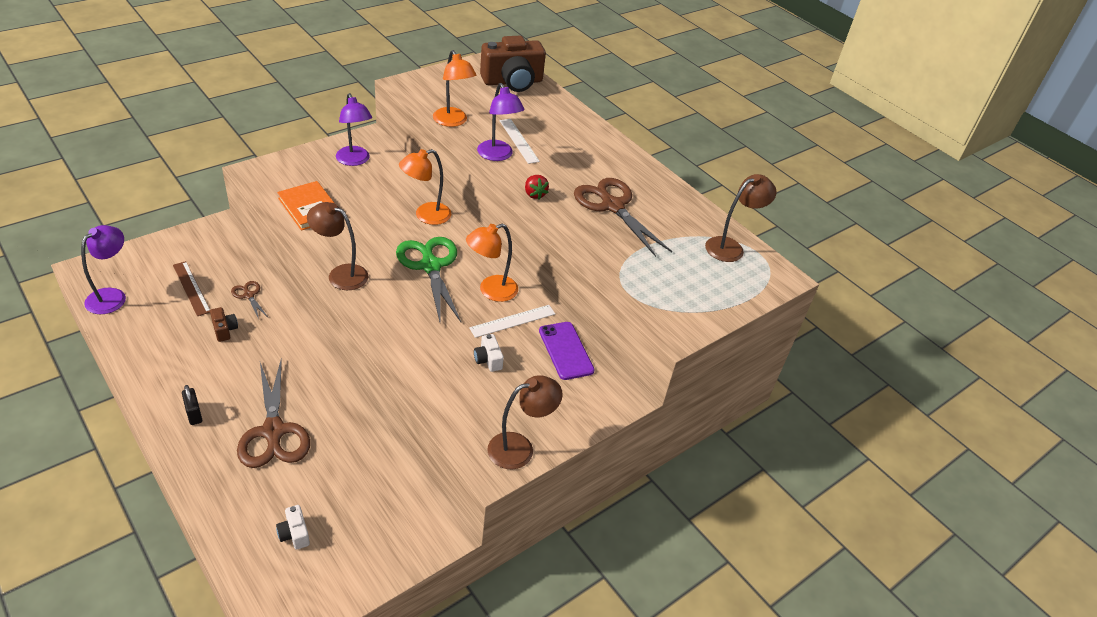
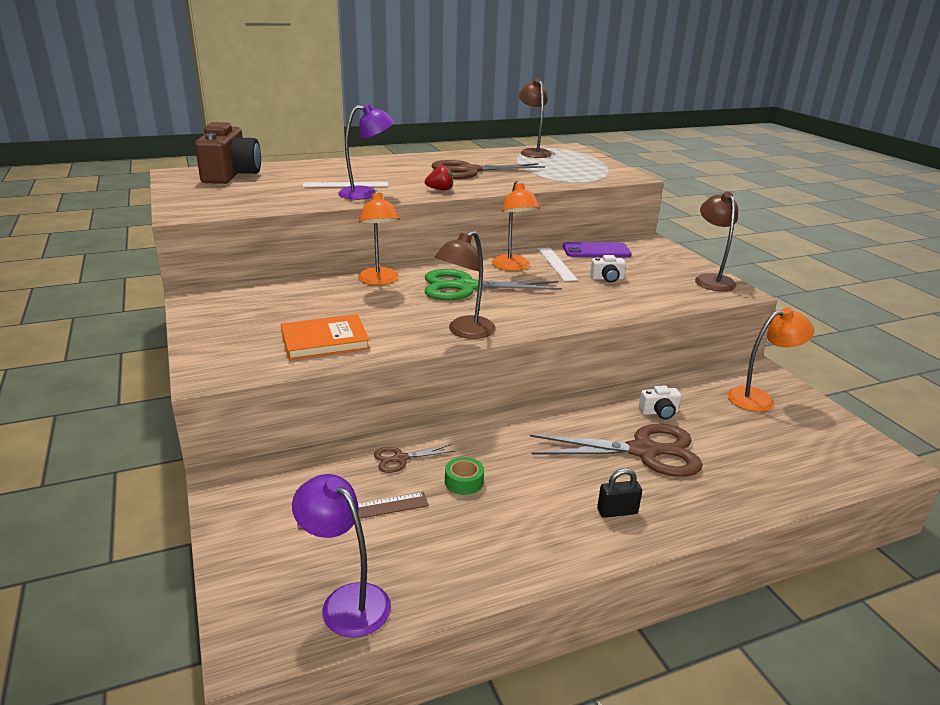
camera: 70 degrees left, 15 degrees down
(224, 330) = (464, 482): brown camera -> green tape
(294, 534) = (780, 446): white camera -> white camera (659, 412)
(355, 160) = (241, 307): purple lamp -> none
(453, 121) = (287, 202): orange lamp -> orange lamp (759, 398)

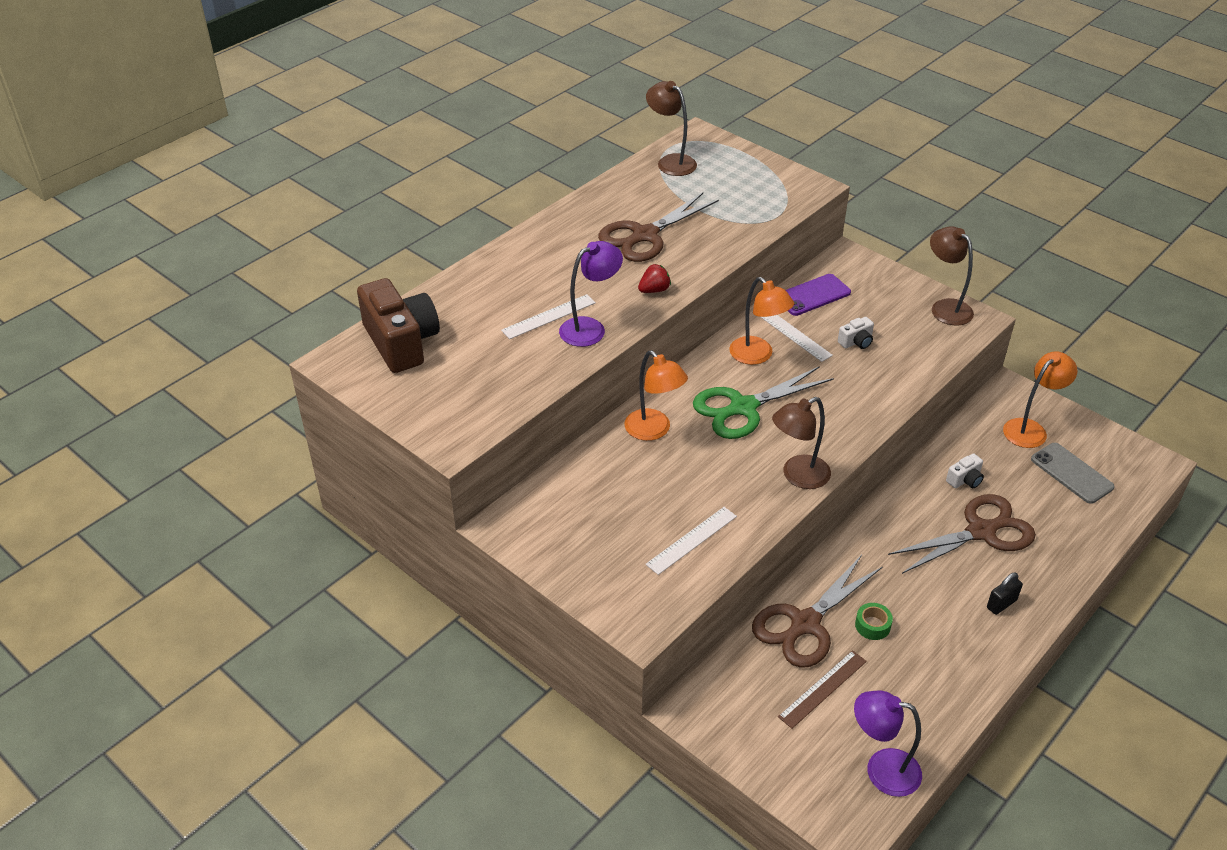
camera: 25 degrees left, 15 degrees up
(325, 341) = (692, 540): orange book -> white ruler
(400, 459) = (804, 624): brown scissors -> brown scissors, size x2.13
(465, 332) = (798, 476): brown lamp -> brown lamp turned 45 degrees clockwise
(781, 440) = (1071, 473): none -> grey phone

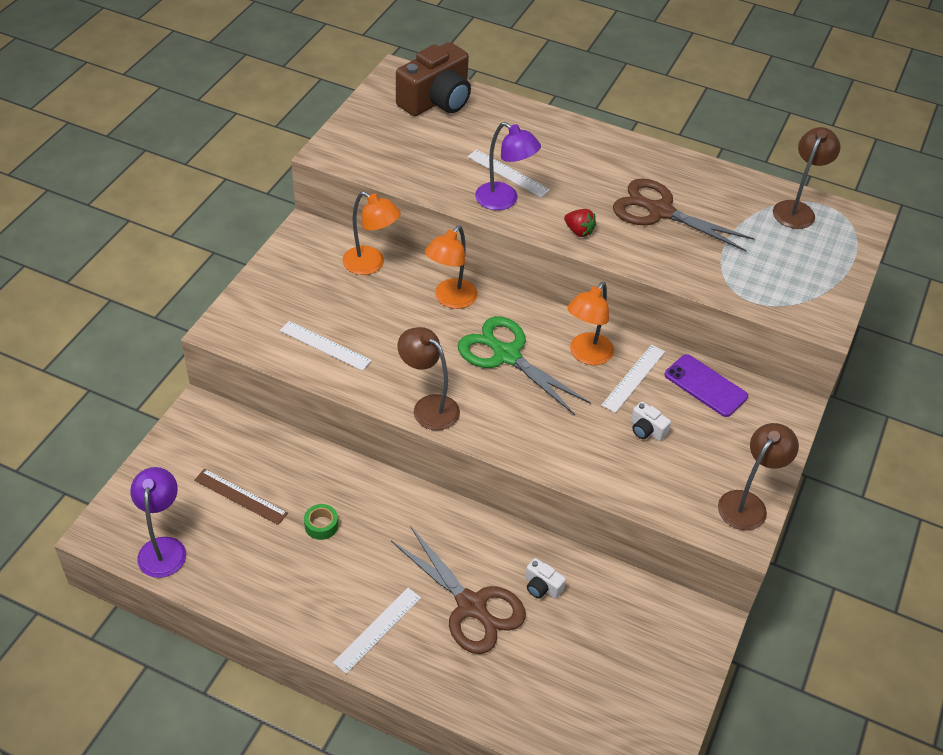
camera: 70 degrees right, 5 degrees up
(804, 624) = (309, 475): brown scissors -> none
(1001, 604) = (377, 629): black padlock -> white ruler
(1030, 429) = (650, 645): orange lamp -> orange lamp (371, 265)
(1071, 473) = (593, 690): grey phone -> none

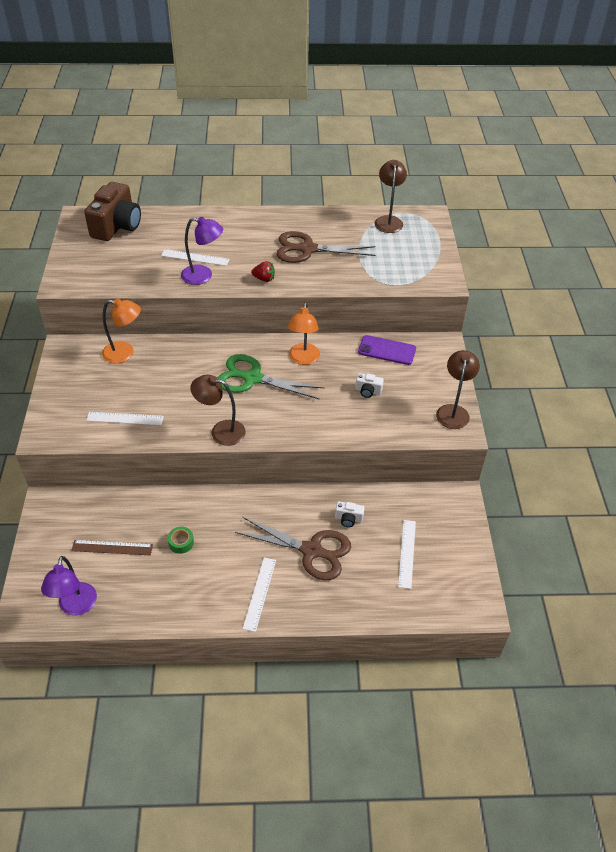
camera: 25 degrees left, 0 degrees up
(163, 548) = (76, 607): purple lamp -> purple lamp turned 150 degrees counterclockwise
(450, 299) = (193, 356): orange lamp -> none
(634, 378) = (341, 362): white ruler -> white ruler (407, 553)

